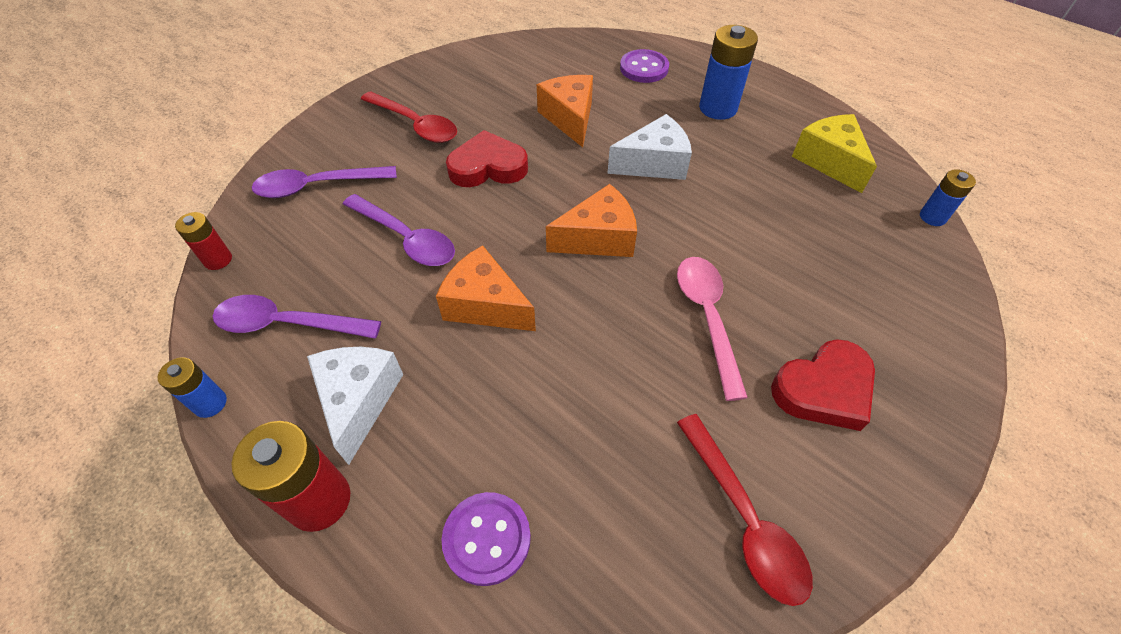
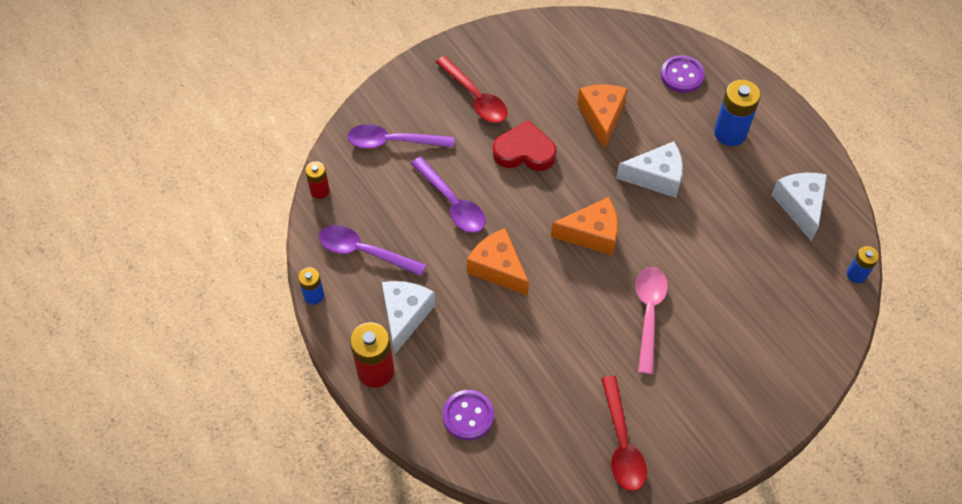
camera: 15 degrees right, 5 degrees up
(824, 389) = (707, 381): red heart -> none
(829, 161) = (800, 206): yellow cheese -> white cheese

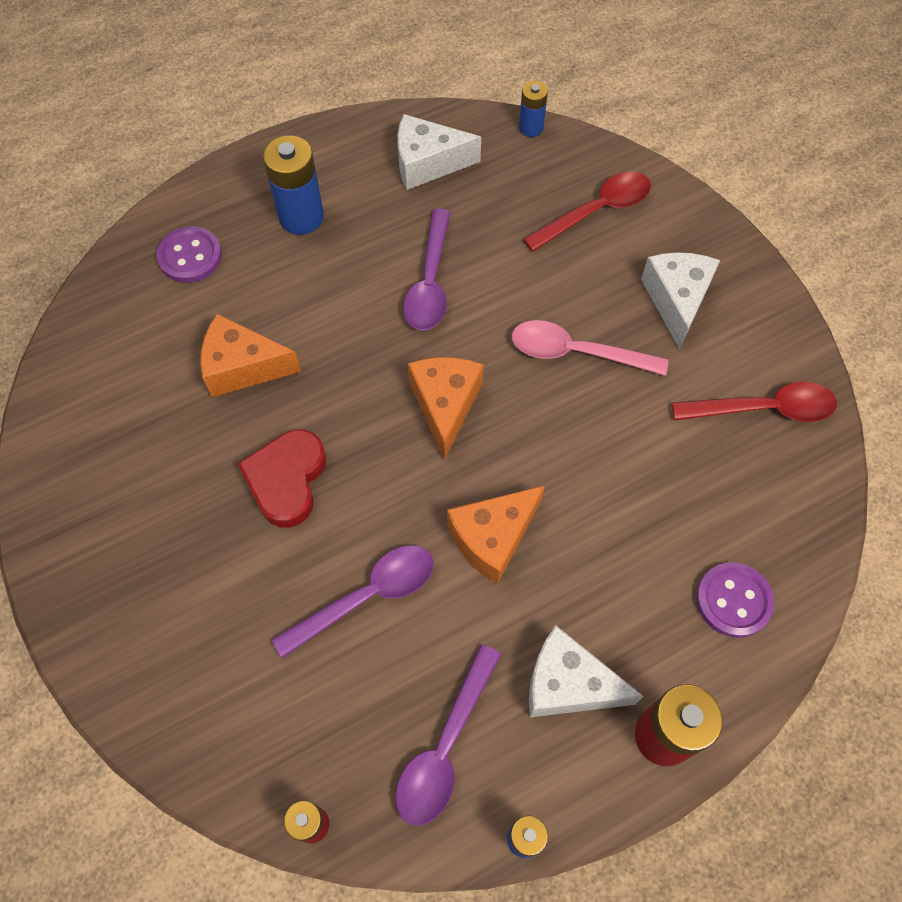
camera: 85 degrees left, 5 degrees up
(393, 142) = (229, 687): purple spoon -> purple spoon (430, 282)
(475, 97) = (165, 544): red spoon -> red spoon (596, 211)
(656, 177) = (360, 313): white cheese -> white cheese (676, 300)

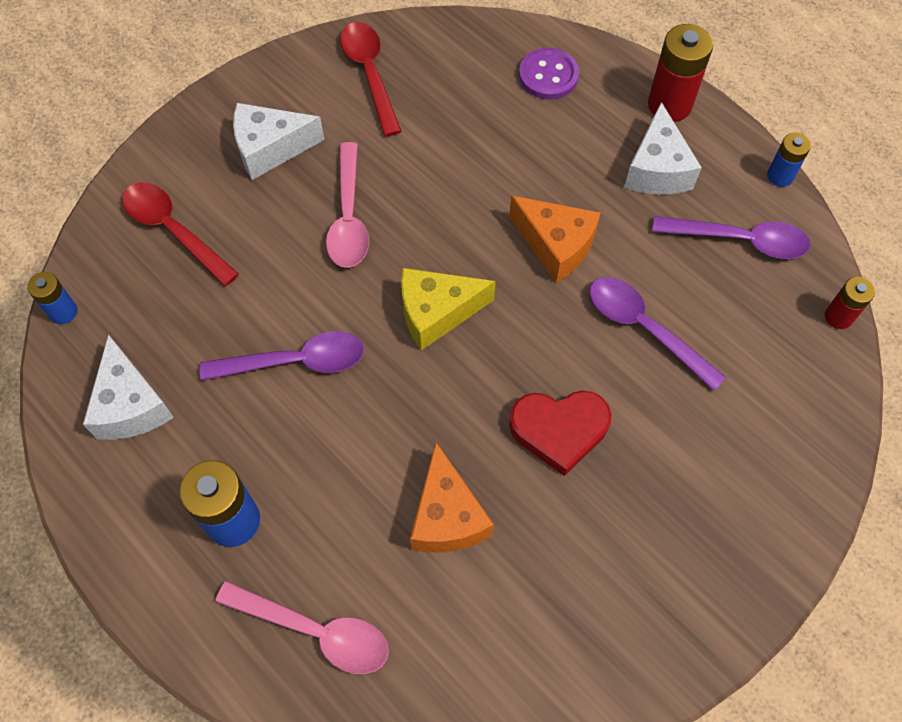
camera: 105 degrees left, 0 degrees up
(190, 256) = (315, 631): purple button -> pink spoon
(445, 405) = (437, 313): orange cheese -> yellow cheese

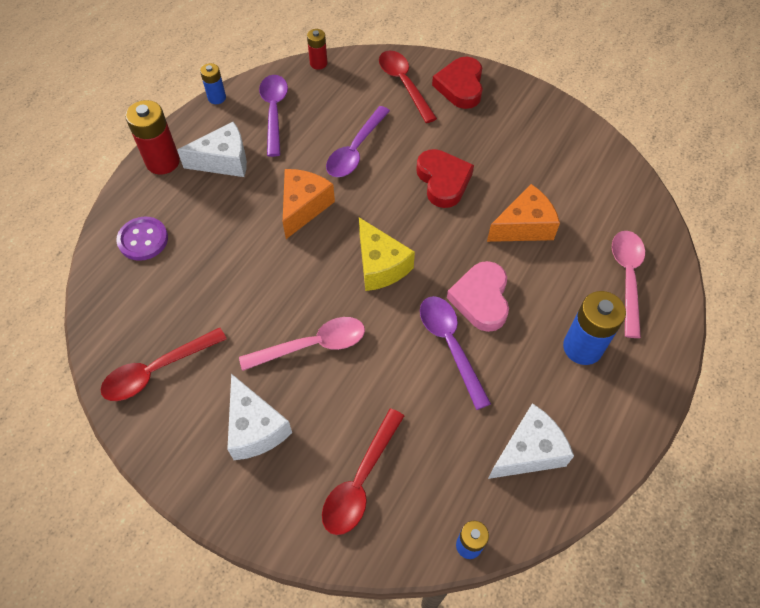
camera: 105 degrees left, 5 degrees down
(347, 418) = (481, 299): none -> pink heart
(756, 517) = (460, 86): none -> red heart
(774, 429) = (404, 84): none -> red spoon

